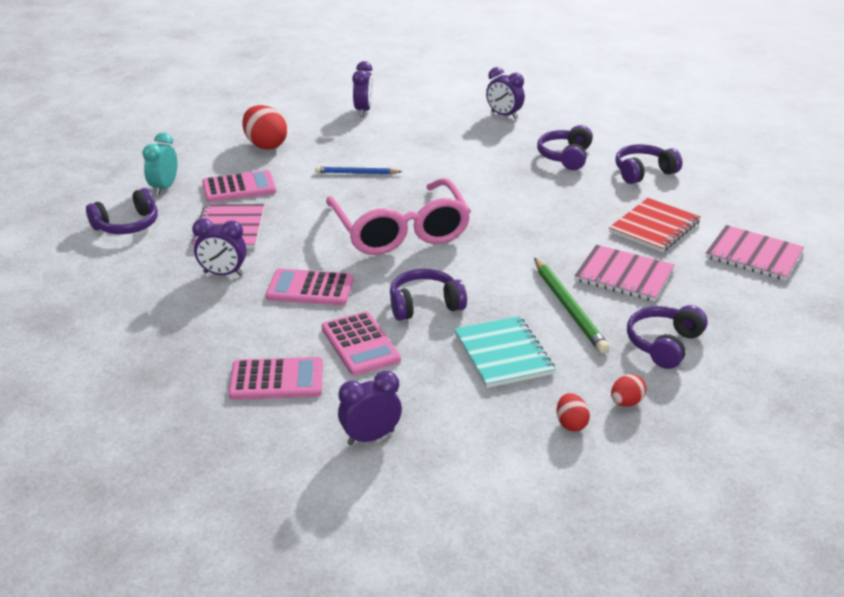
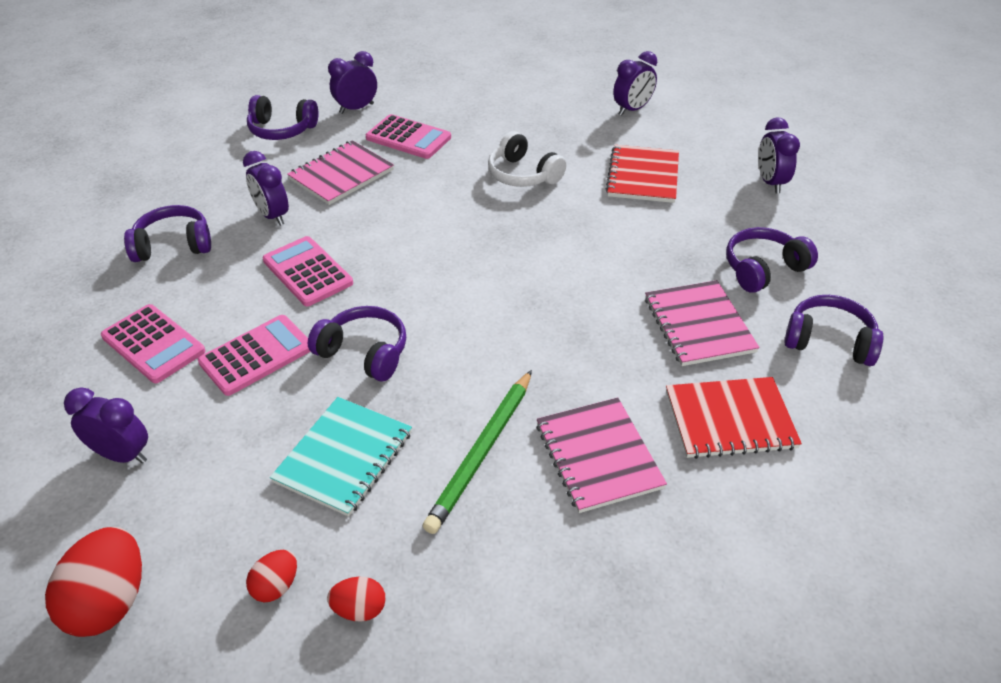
camera: 45 degrees right, 10 degrees up
(164, 188) = (356, 108): turquoise clock -> purple clock
(265, 145) = (492, 105): red egg -> red egg (110, 602)
(356, 173) = (523, 174): blue pencil -> white headphones
(360, 344) = (256, 355): pink calculator -> pink calculator turned 150 degrees counterclockwise
(400, 231) = (466, 259): pink glasses -> none
(430, 142) = (643, 176): none -> red notebook
(664, 344) = (505, 574): purple headphones -> purple headphones (173, 245)
(753, 255) = (800, 542): pink notebook -> pink notebook (699, 325)

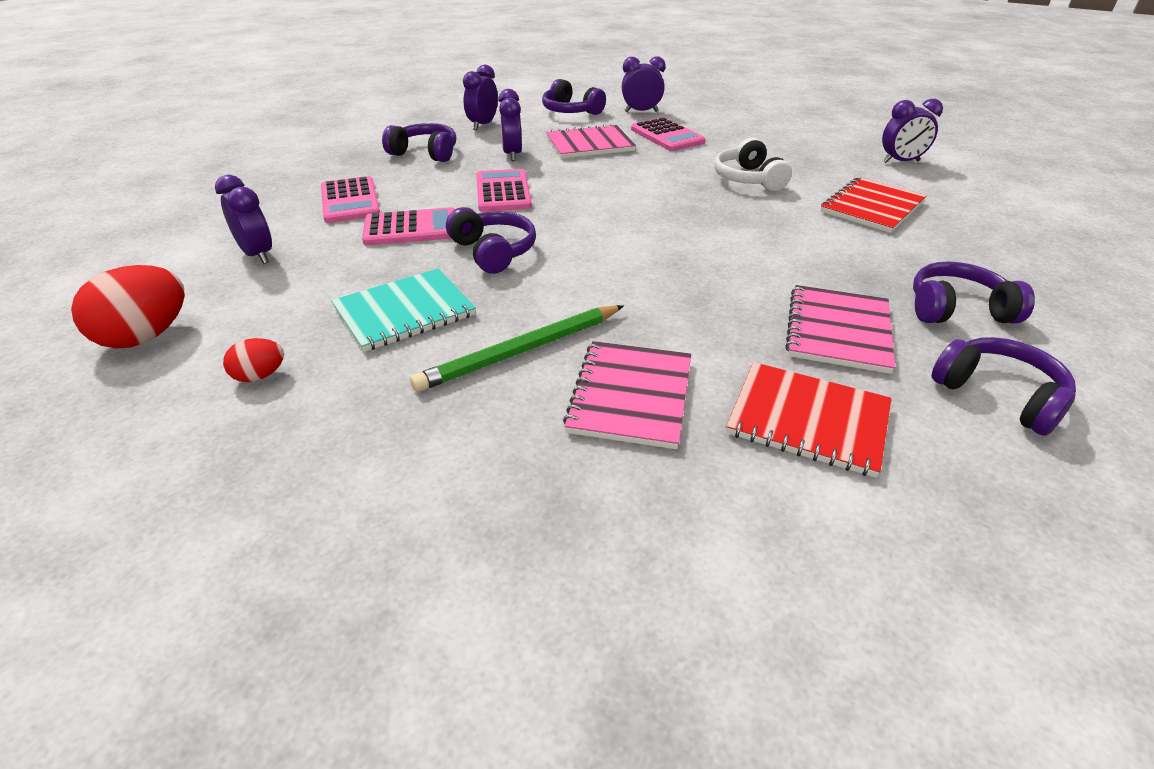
camera: 30 degrees right, 5 degrees down
(359, 609) = (301, 420): red egg -> none
(770, 183) = (1022, 246): purple clock -> purple clock (483, 125)

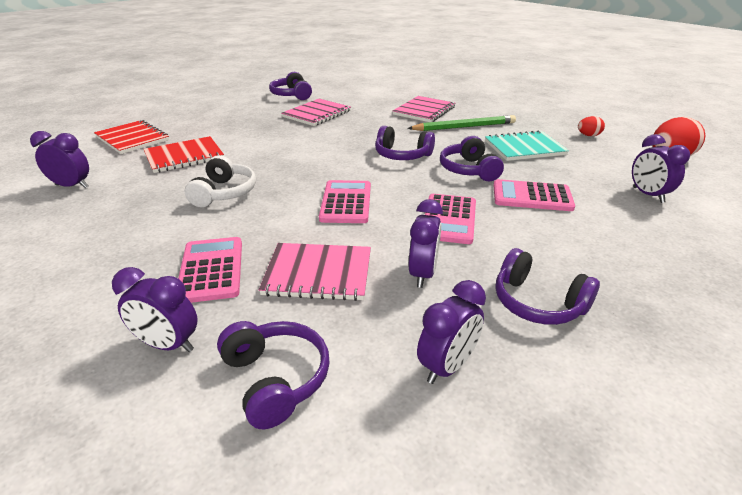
camera: 160 degrees left, 5 degrees down
(350, 201) = (601, 235): pink calculator -> pink calculator (346, 202)
(808, 420) = (366, 99): red notebook -> red notebook (132, 139)
(957, 310) = (253, 112): purple headphones -> purple headphones (402, 155)

